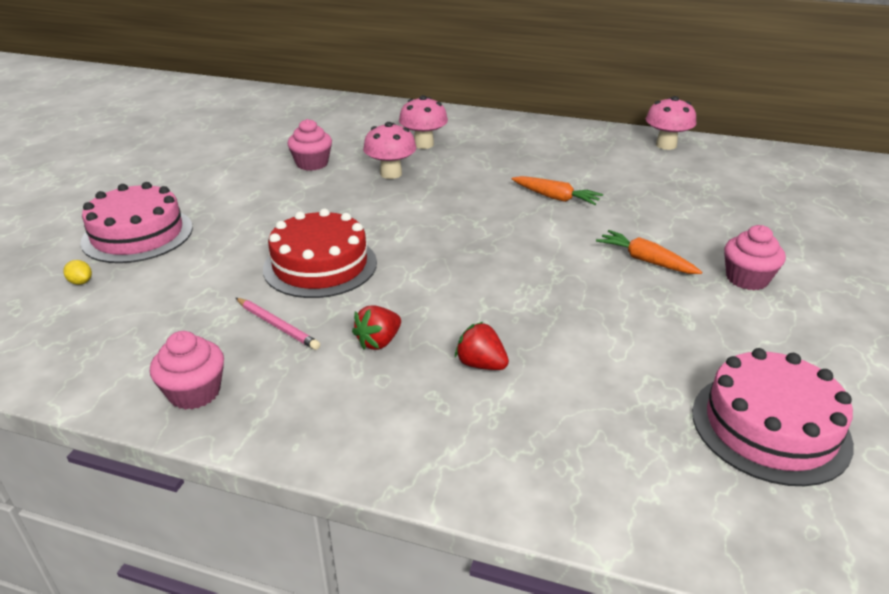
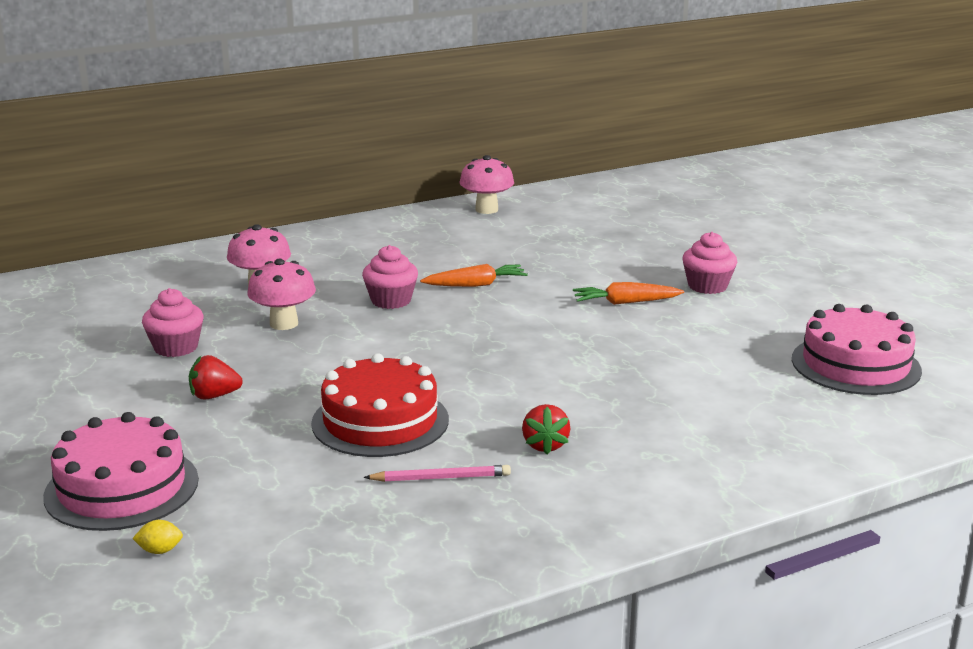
camera: 45 degrees left, 10 degrees down
(194, 392) = (474, 552): pink cupcake -> pink cupcake (391, 301)
(481, 364) = (643, 420): red strawberry -> red strawberry (214, 396)

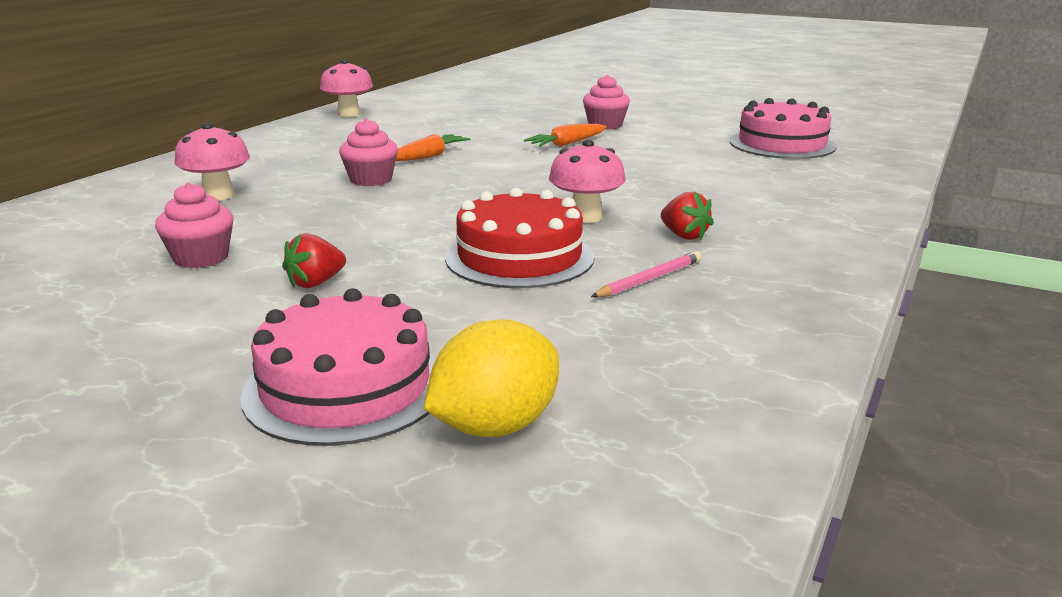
camera: 35 degrees left, 0 degrees up
(160, 550) = (495, 426): yellow lemon -> yellow lemon, size x2.48
(284, 324) = (293, 215): pink mushroom -> pink mushroom (586, 217)

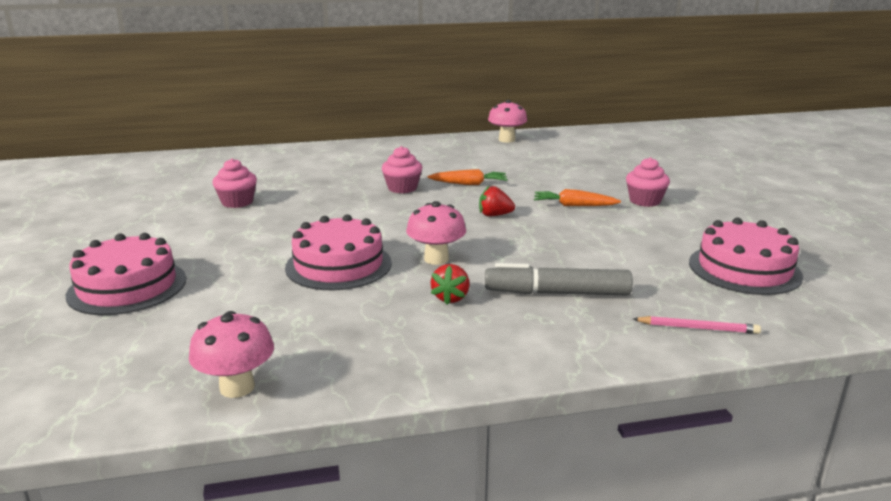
camera: 50 degrees right, 0 degrees up
(218, 195) = (321, 171): pink mushroom -> pink mushroom (237, 387)
(316, 283) = (237, 235): red strawberry -> red strawberry (494, 215)
(495, 426) = (115, 334): yellow lemon -> none
(519, 257) = (338, 265): red cake -> pink cake
(649, 279) = (355, 311): pink pencil -> pink pencil (697, 328)
(736, 201) = (557, 293): none -> grey marker

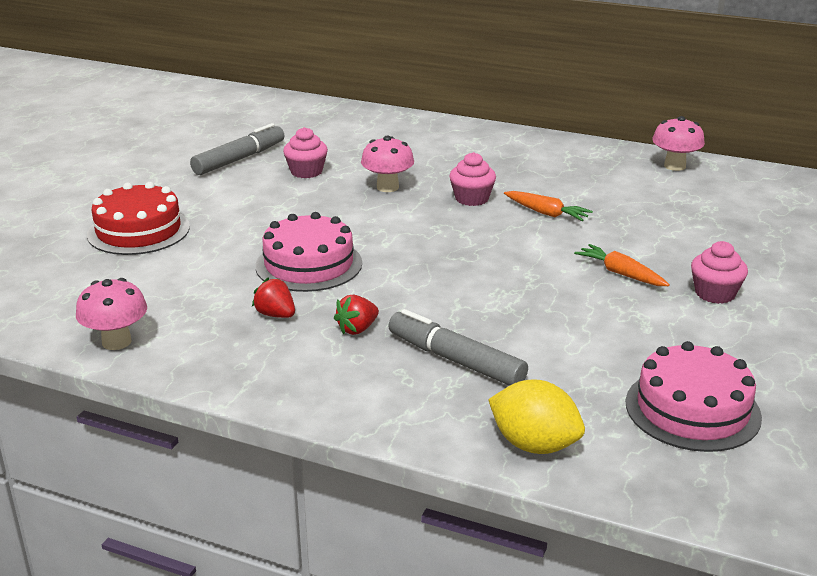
camera: 35 degrees right, 5 degrees up
(127, 287) = (138, 231): pink cake -> red cake
(158, 208) = (239, 159): none -> grey marker
(436, 259) = (397, 287): pink mushroom -> pink mushroom (387, 187)
(494, 215) = (519, 258): red strawberry -> red strawberry (276, 315)
(697, 328) = (534, 445): pink pencil -> yellow lemon

